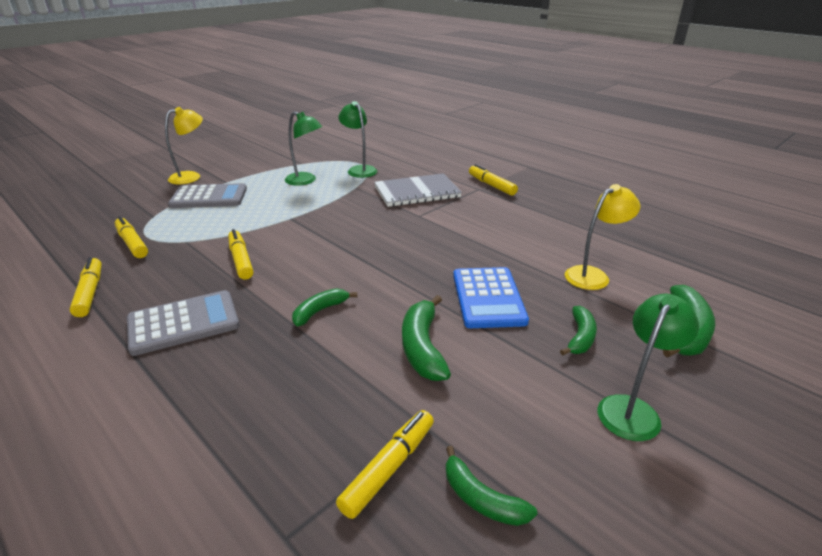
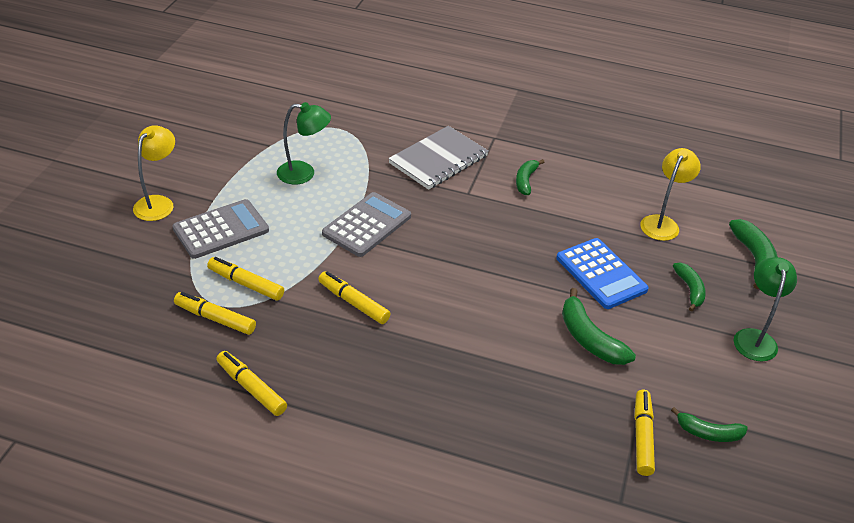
camera: 30 degrees left, 10 degrees up
(183, 323) = (379, 386): grey calculator -> grey calculator (367, 225)
(320, 311) = (482, 333): green banana -> green banana (525, 181)
(359, 170) = (346, 139): green lamp -> none
(491, 185) = (503, 129): yellow marker -> yellow marker (246, 284)

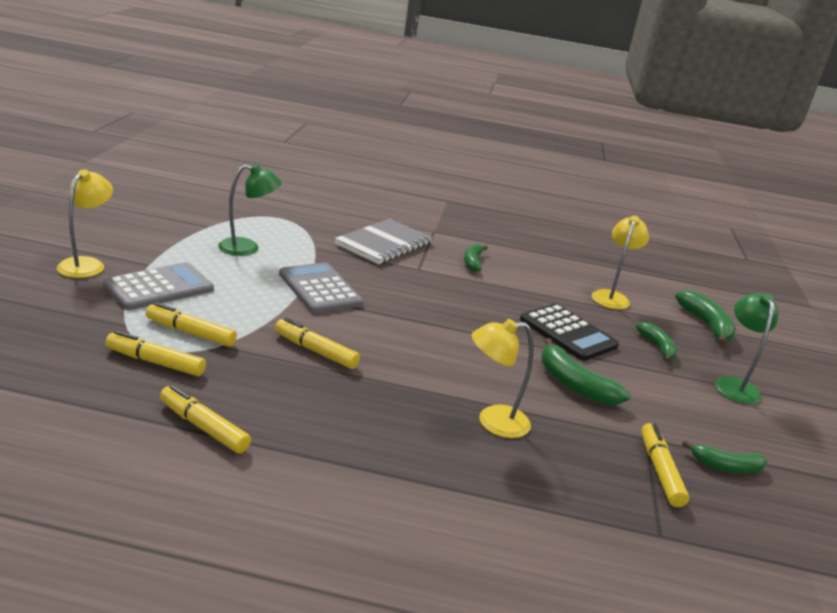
camera: 10 degrees left, 15 degrees down
(367, 225) = (320, 289): grey calculator -> grey calculator turned 60 degrees counterclockwise
(500, 382) = (493, 422): none -> yellow lamp
(601, 274) = (568, 333): blue calculator -> black calculator

